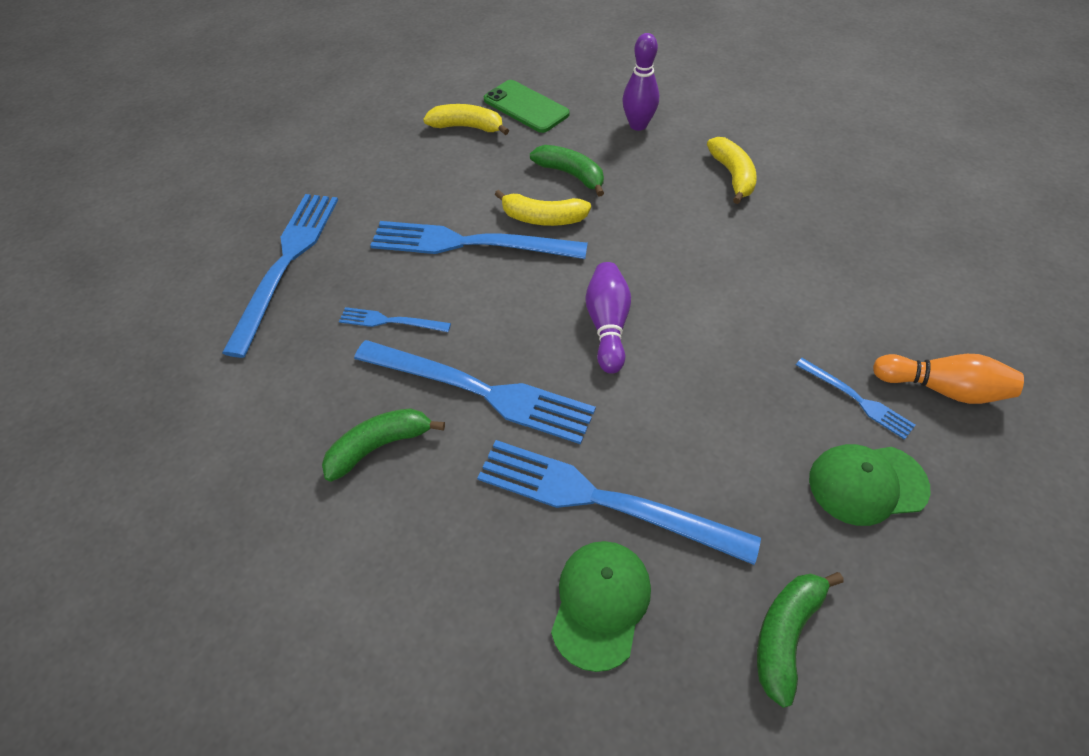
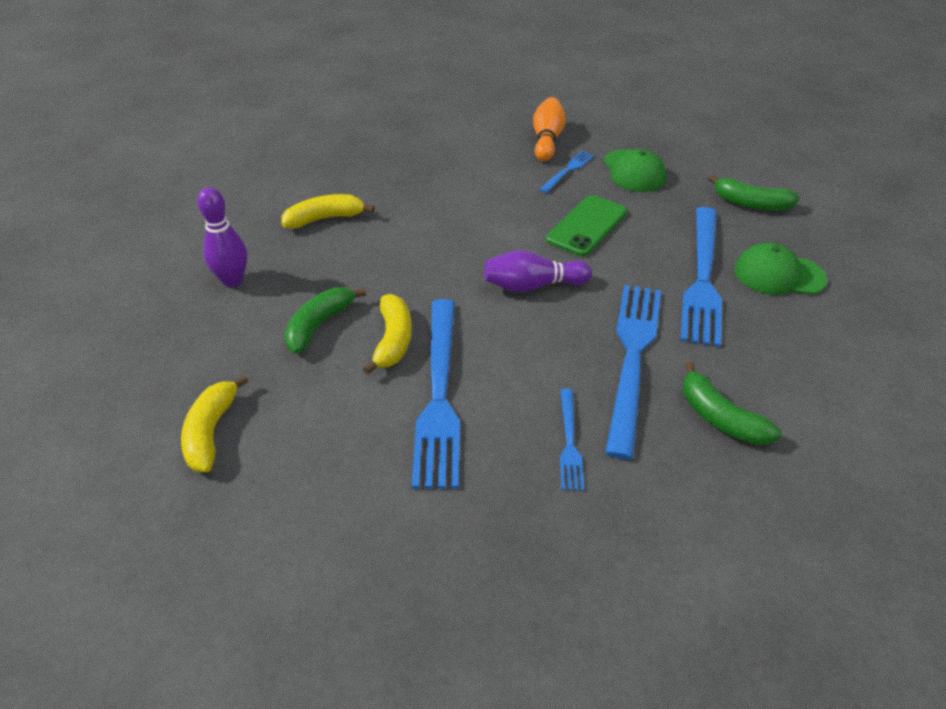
camera: 100 degrees left, 10 degrees down
(286, 263) = (501, 579): blue fork -> none
(526, 107) = (175, 378): green phone -> green phone (586, 226)

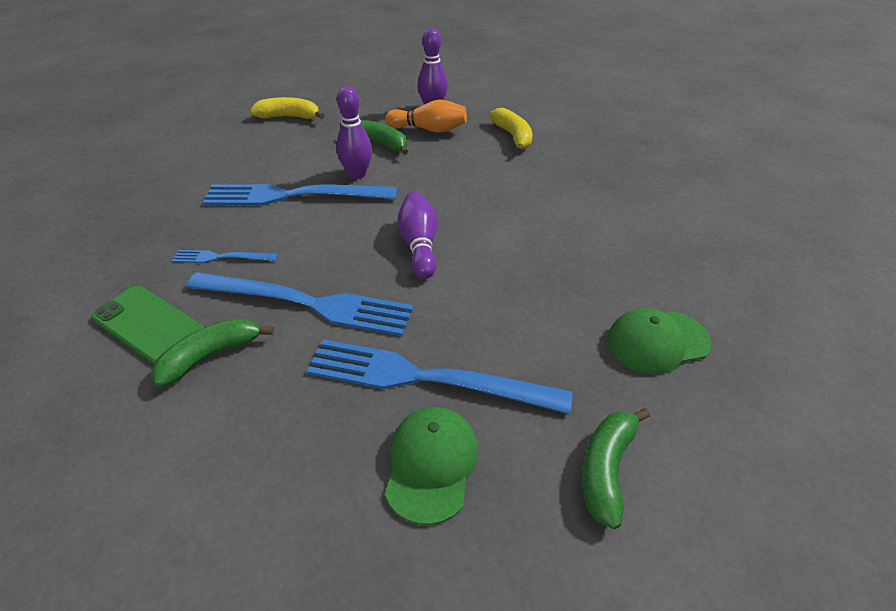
camera: 90 degrees right, 0 degrees up
(393, 340) = (357, 174): yellow banana -> purple bowling pin
(547, 140) = (705, 267): orange bowling pin -> orange bowling pin (429, 129)
(568, 171) = (638, 280): blue fork -> none
(586, 226) = (523, 288): green phone -> green phone (149, 325)

